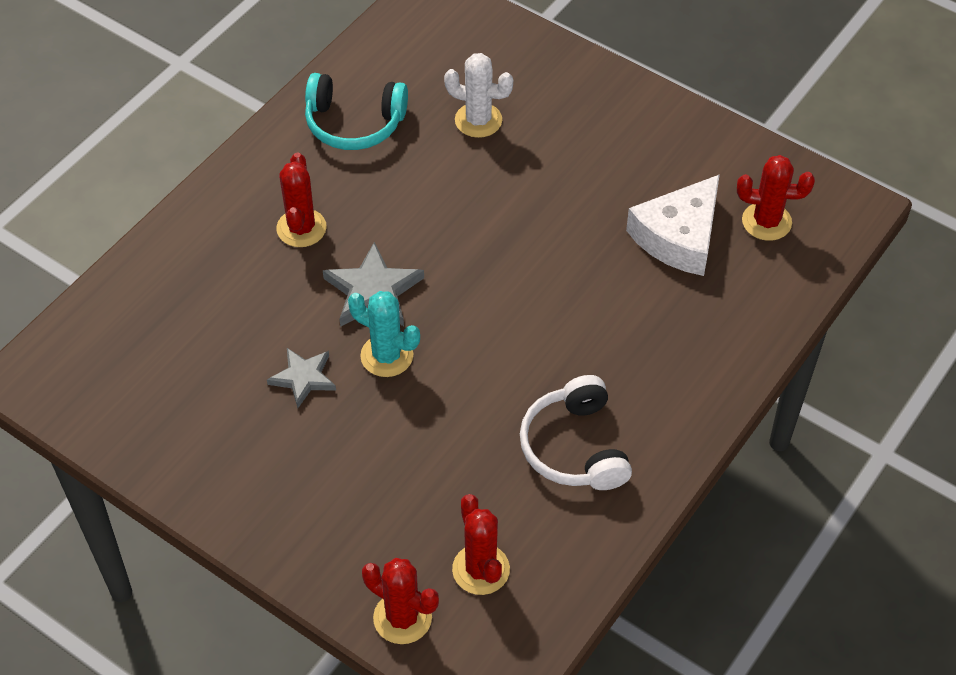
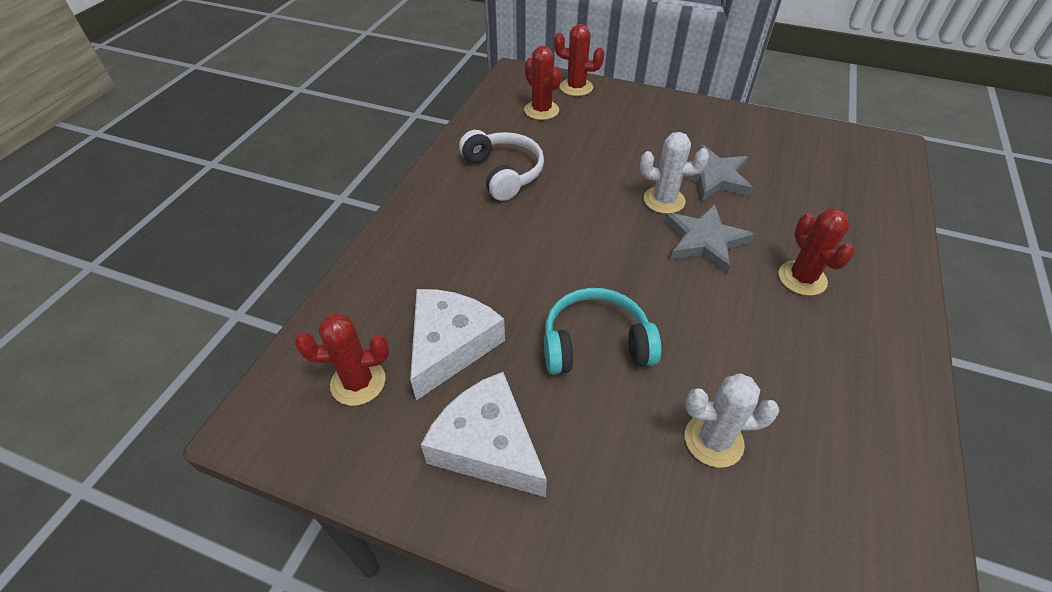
camera: 165 degrees right, 5 degrees down
(303, 378) = (712, 177): grey star -> grey star, size x1.52
(354, 123) = (843, 401): turquoise headphones -> turquoise headphones (595, 343)
(387, 356) = (664, 200): turquoise cactus -> white cactus
(659, 153) = (488, 445): none -> white cheese

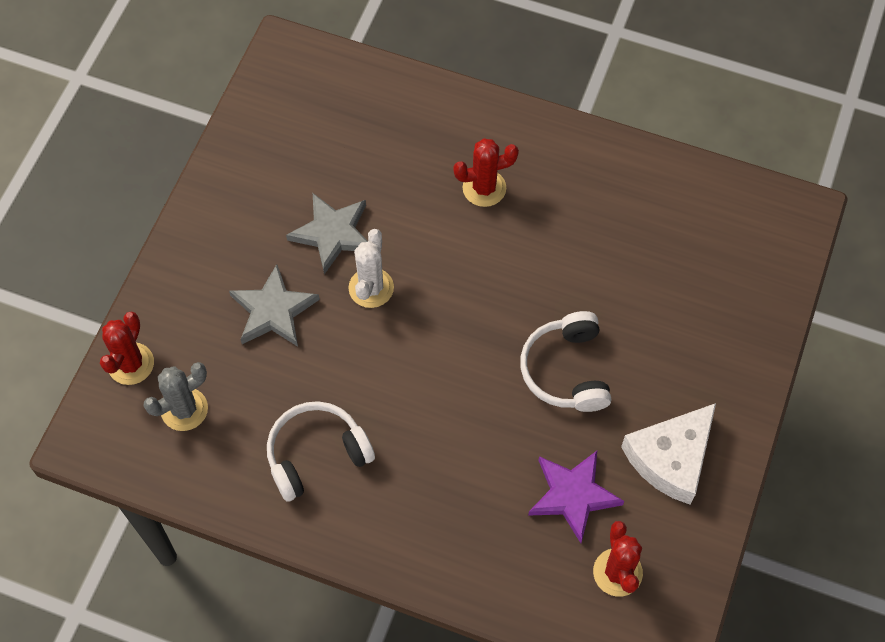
camera: 90 degrees left, 15 degrees up
(450, 345) = (573, 495): white cheese -> purple star
(541, 110) = (184, 409): red cactus -> grey cactus
(595, 343) = (566, 370): turquoise headphones -> white headphones
(704, 241) = (434, 260): grey star -> grey star (273, 310)
(713, 440) = (655, 292): white cactus -> none

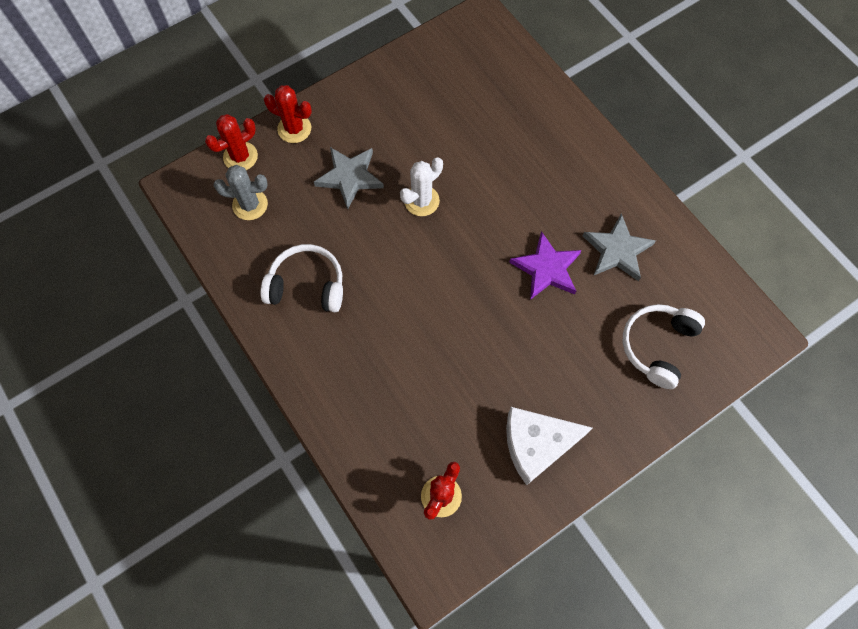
camera: 35 degrees right, 5 degrees up
(332, 234) = (423, 151): grey star -> grey star (617, 250)
(484, 188) = (545, 181): red cactus -> red cactus (294, 129)
(566, 370) = (509, 336): white headphones -> white headphones (657, 346)
(573, 495) = (450, 423): purple star -> purple star (546, 269)

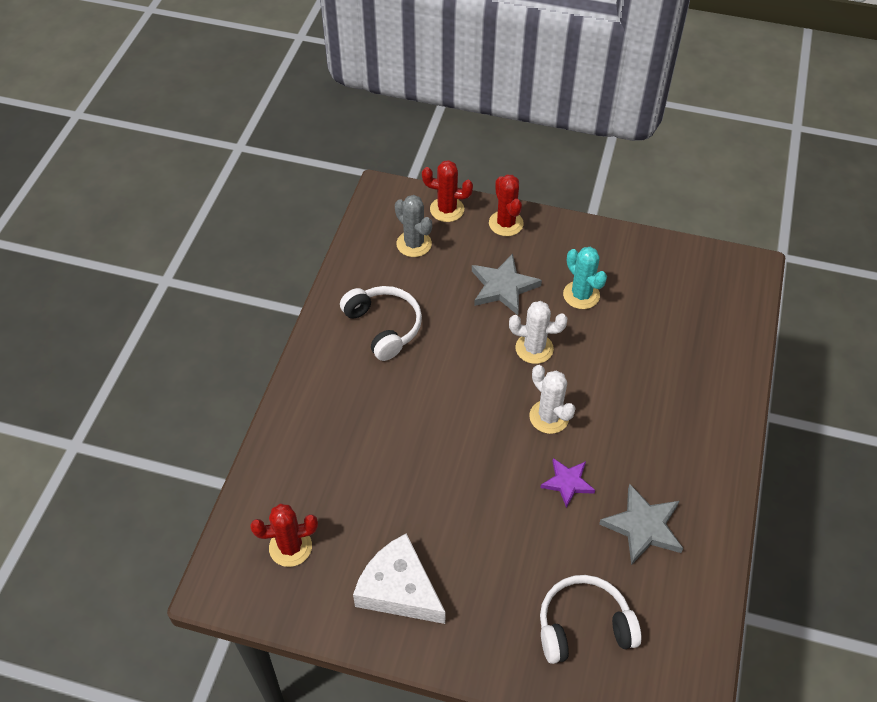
camera: 50 degrees right, 15 degrees down
(405, 134) = (581, 295): none -> turquoise cactus
(486, 238) = (549, 417): none -> white cactus
(546, 269) = (567, 483): purple star -> purple star, size x0.66

